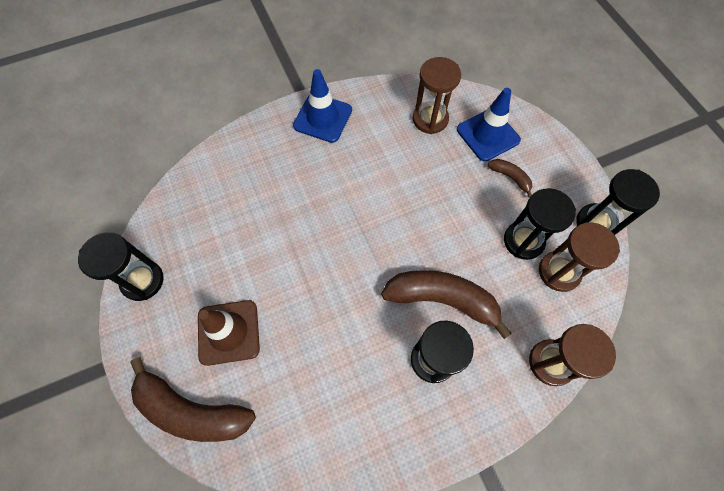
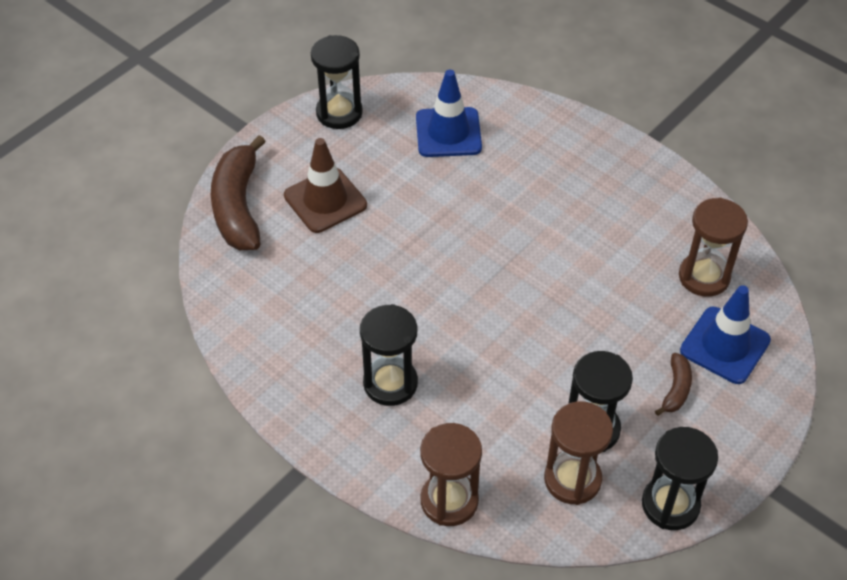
camera: 65 degrees right, 15 degrees down
(323, 118) = (627, 173): blue traffic cone -> blue traffic cone (448, 133)
(442, 300) = (465, 370): brown banana -> none

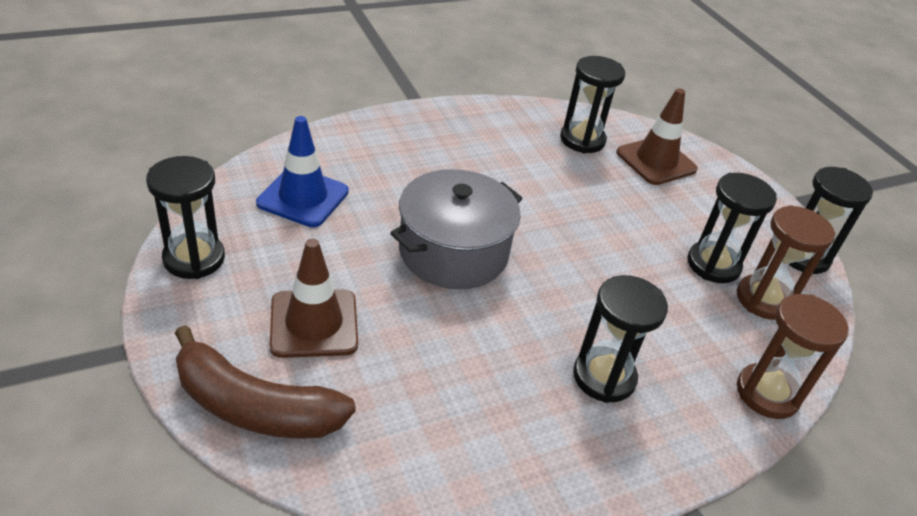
camera: 70 degrees left, 10 degrees down
(459, 244) = (453, 252): none -> grey pot
(676, 389) = (689, 203): brown banana -> none
(704, 277) = (582, 140): brown hourglass -> black hourglass
(725, 345) = (656, 161): blue traffic cone -> brown traffic cone

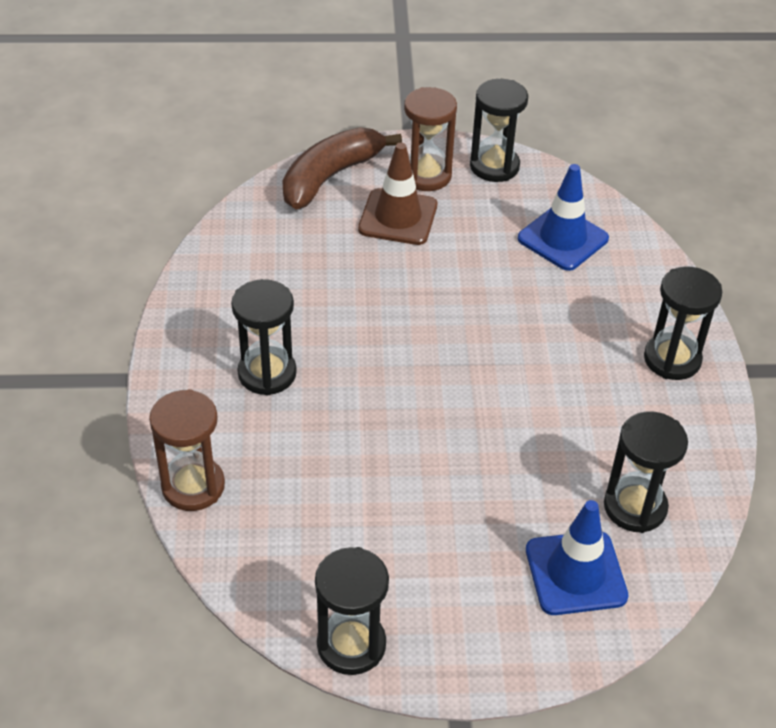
camera: 115 degrees right, 5 degrees up
(453, 252) = (456, 321): grey pot -> none
(656, 161) = (575, 573): brown traffic cone -> blue traffic cone
(713, 265) = (369, 534): black hourglass -> black hourglass (672, 359)
(763, 299) = (302, 555): brown hourglass -> brown hourglass (426, 175)

